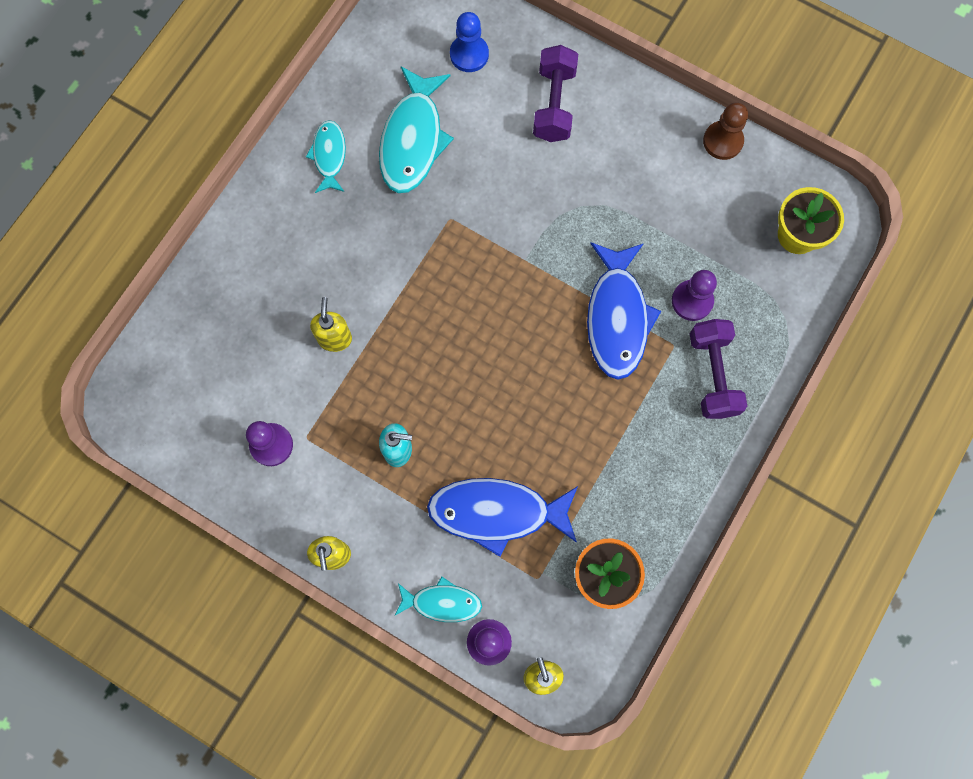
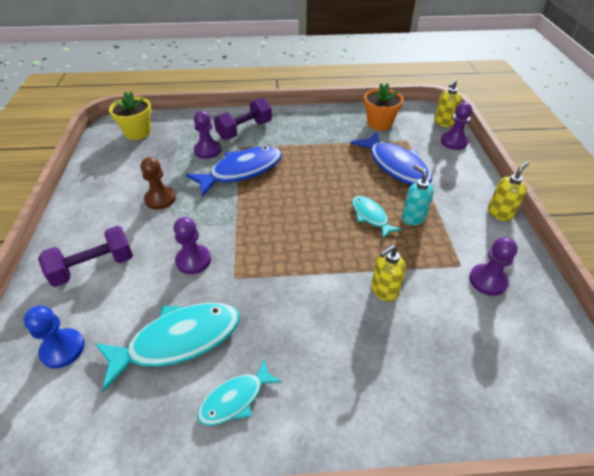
camera: 125 degrees left, 30 degrees down
(442, 602) = (460, 163): turquoise fish -> turquoise fish (370, 216)
(499, 193) = (193, 260): none -> purple pawn
(723, 141) = (86, 178): brown pawn -> brown pawn (160, 199)

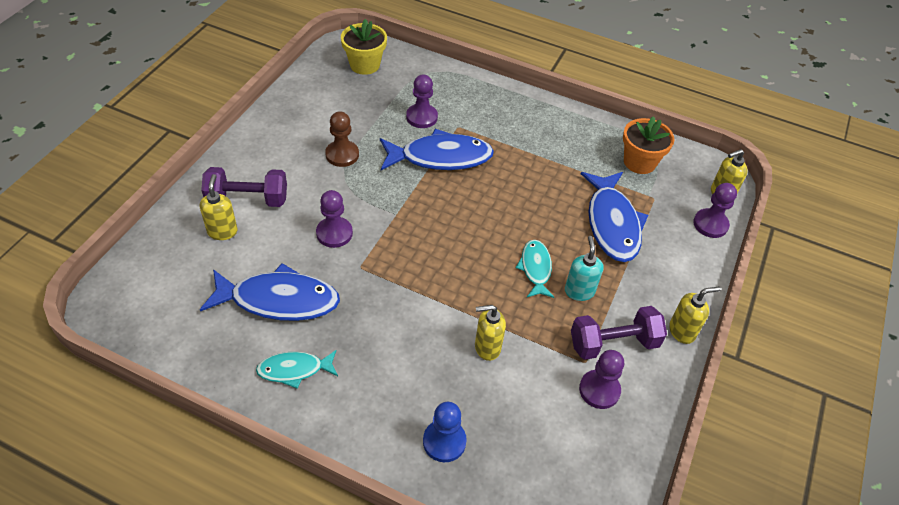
camera: 25 degrees right, 5 degrees up
(63, 349) = (189, 262): blue pawn -> blue pawn (444, 441)
(84, 305) = (222, 231): none -> yellow soap dispenser
(178, 341) = (279, 300): turquoise fish -> blue fish
(244, 130) = (477, 107): purple dumbbell -> purple dumbbell (613, 343)

